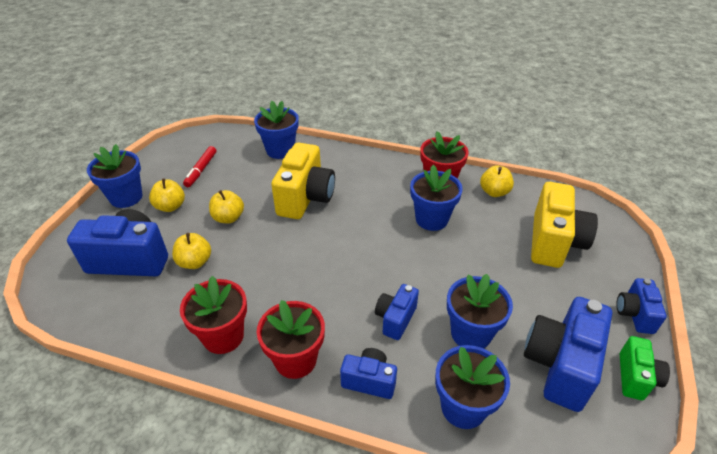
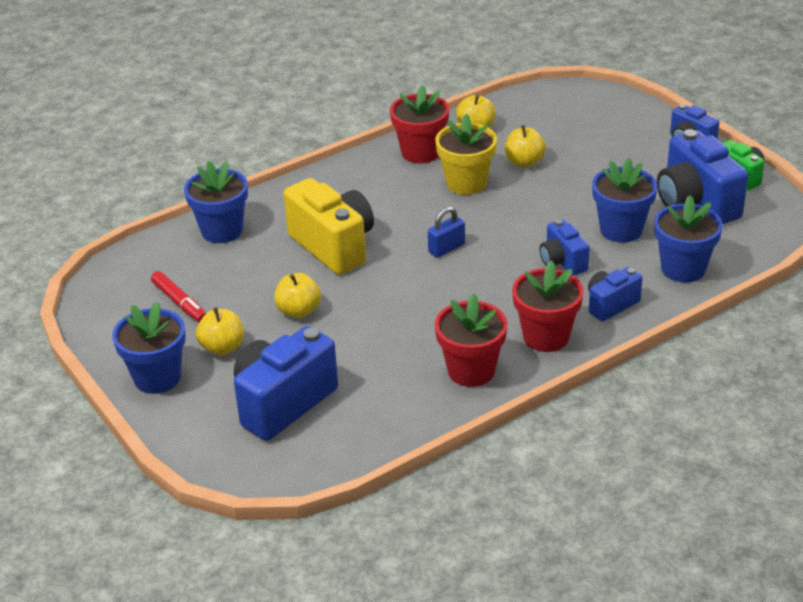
camera: 50 degrees left, 5 degrees down
(195, 262) = (343, 357): yellow apple -> yellow apple (524, 162)
(351, 248) = (446, 248): none -> blue padlock
(431, 219) = (466, 183): blue flower pot -> yellow flower pot
(554, 242) = (576, 134): yellow camera -> none

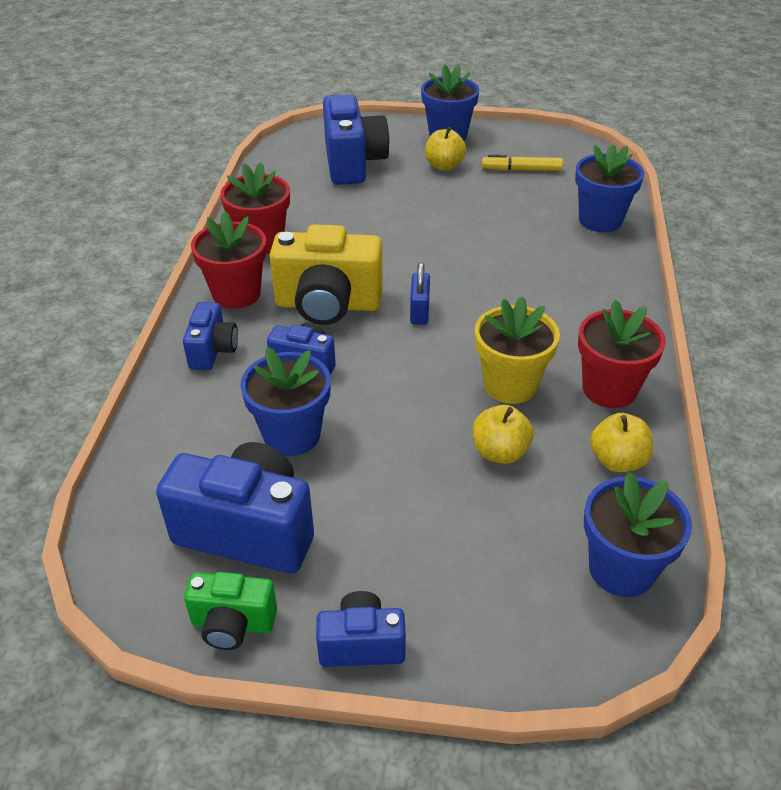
camera: 130 degrees right, 5 degrees up
(180, 303) = (521, 170): red marker -> yellow marker
(299, 311) = (440, 208): yellow apple -> none
(333, 246) = (505, 259): yellow camera -> yellow camera (328, 305)
(683, 269) = (180, 430): blue flower pot -> blue flower pot (621, 569)

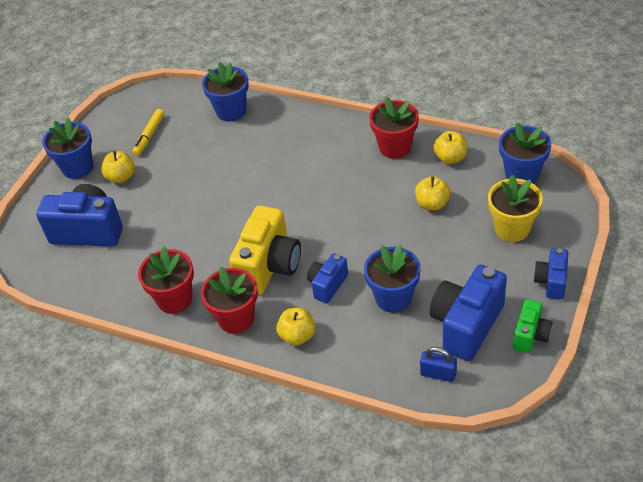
camera: 70 degrees left, 5 degrees up
(213, 351) = (297, 336): blue camera -> yellow apple
(419, 312) = (295, 219): blue padlock -> blue padlock (438, 374)
(510, 385) = (379, 188): yellow flower pot -> yellow flower pot (512, 228)

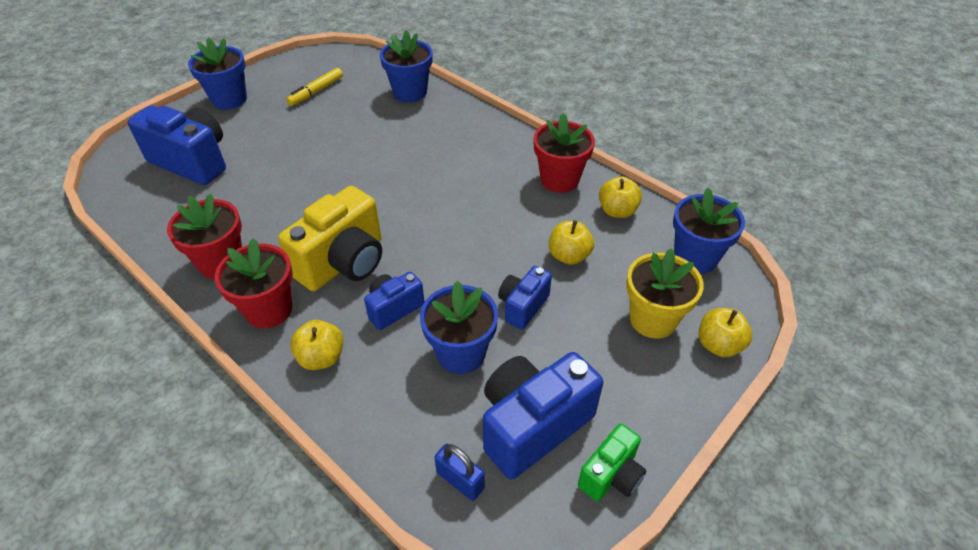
camera: 15 degrees right, 0 degrees up
(121, 177) = (262, 121): yellow apple -> yellow apple (718, 345)
(551, 282) = (673, 409): blue camera -> blue camera (523, 306)

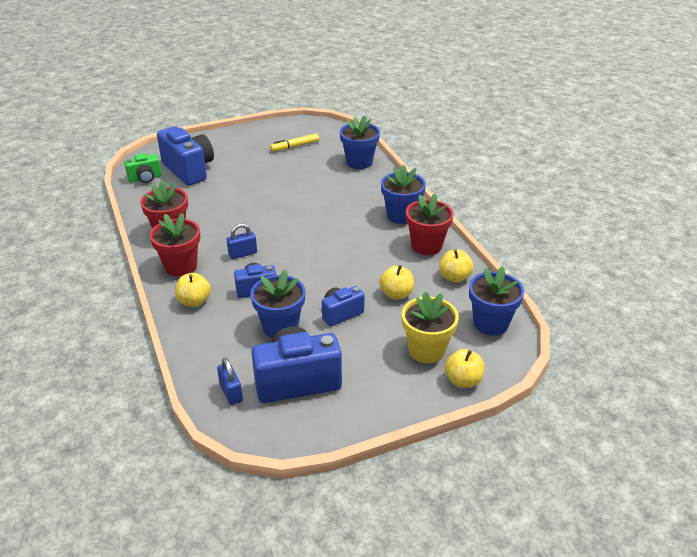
camera: 25 degrees right, 10 degrees down
(229, 99) = (235, 138): blue flower pot -> blue flower pot (401, 215)
(344, 263) = (243, 254): yellow camera -> blue padlock
(611, 475) = (327, 425): green camera -> green camera (145, 178)

